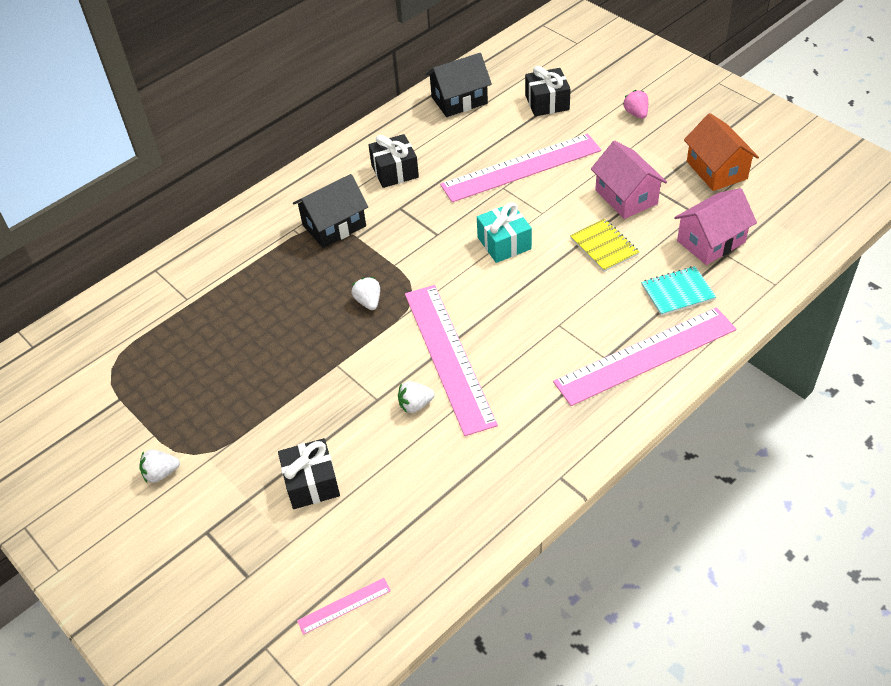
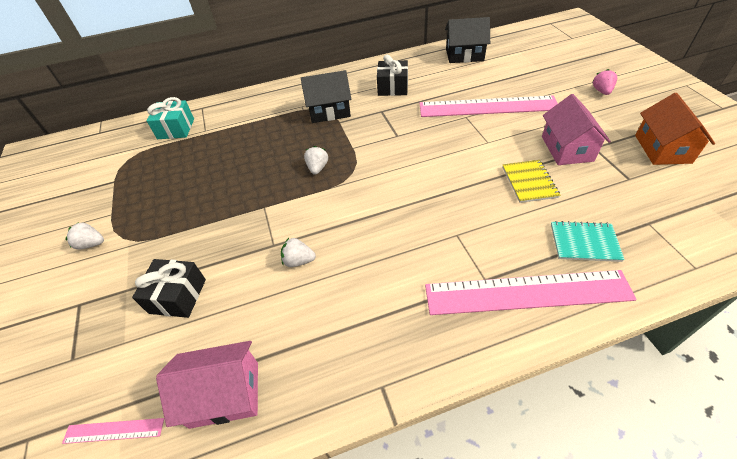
camera: 25 degrees right, 0 degrees up
(449, 357) = (350, 230): pink ruler -> none
(504, 243) = (445, 156): turquoise gift -> turquoise gift (176, 129)
(547, 102) = (530, 69): black gift -> none
(711, 241) = (636, 207): pink house -> pink house (225, 394)

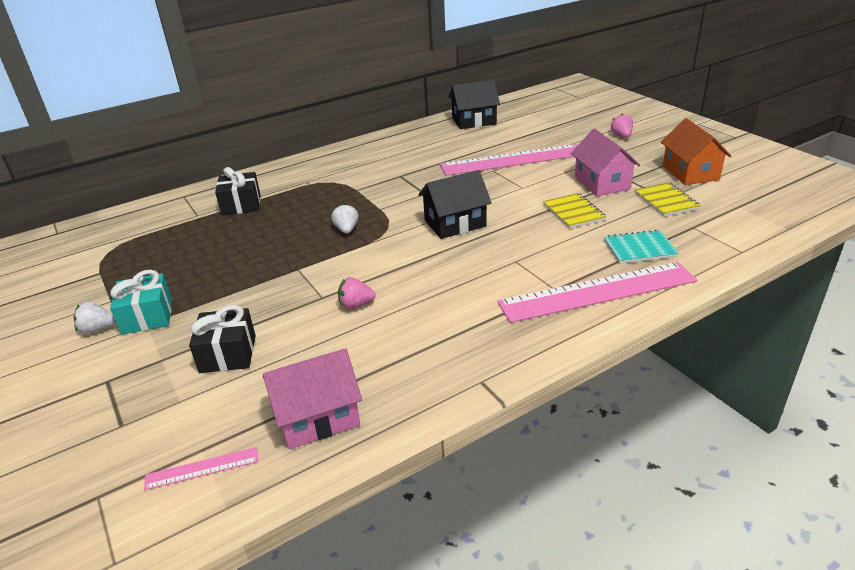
camera: 15 degrees left, 15 degrees down
(176, 129) = (159, 218): turquoise gift -> turquoise gift (147, 316)
(298, 261) = (356, 305): white strawberry -> pink strawberry
(329, 111) = (341, 182): black house -> black house (455, 223)
(392, 87) = (405, 155): black gift -> black gift (241, 205)
(628, 183) = (666, 201): none -> yellow notebook

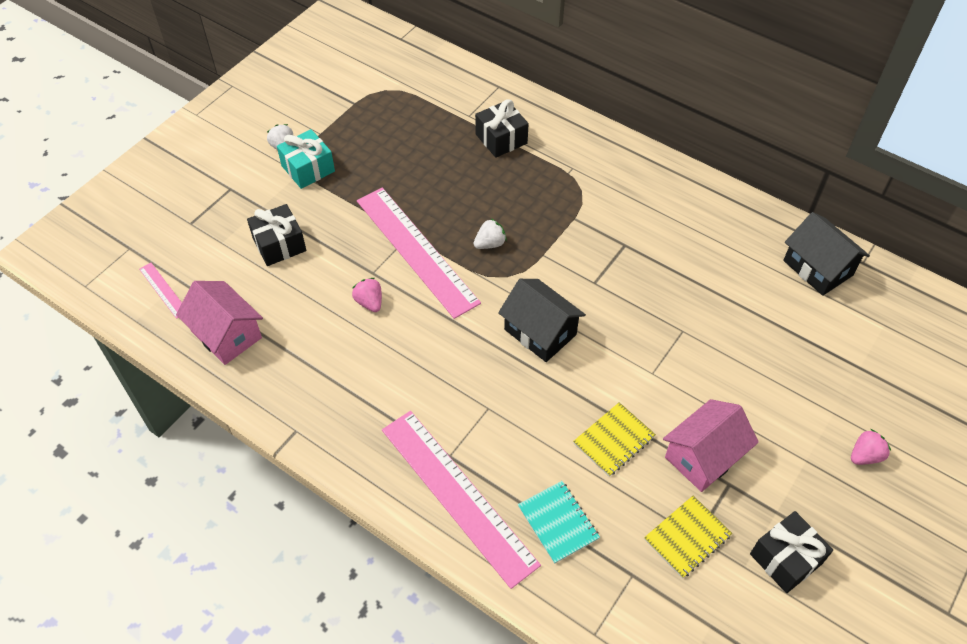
camera: 65 degrees right, 20 degrees up
(512, 160) = (721, 343): pink ruler -> pink ruler (416, 250)
(690, 172) = (785, 559): orange house -> black gift

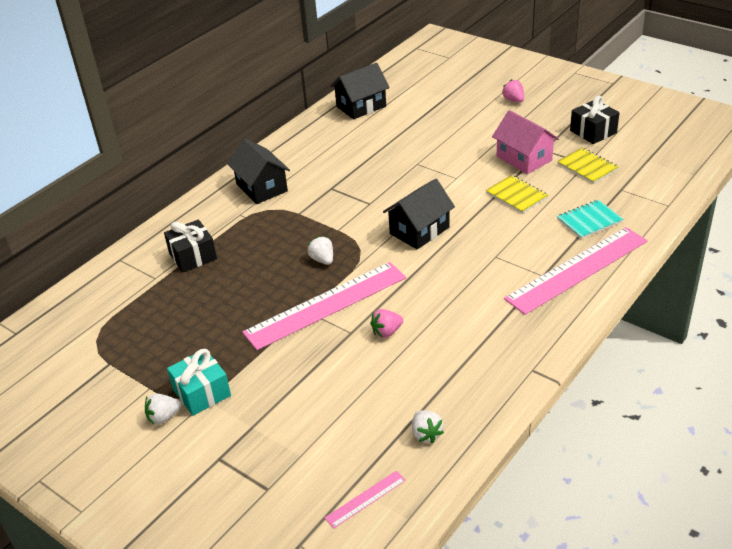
camera: 85 degrees left, 15 degrees down
(226, 334) = (426, 434): pink house -> white strawberry
(279, 244) = (308, 405): black gift -> none
(623, 181) = (262, 187): none -> black house

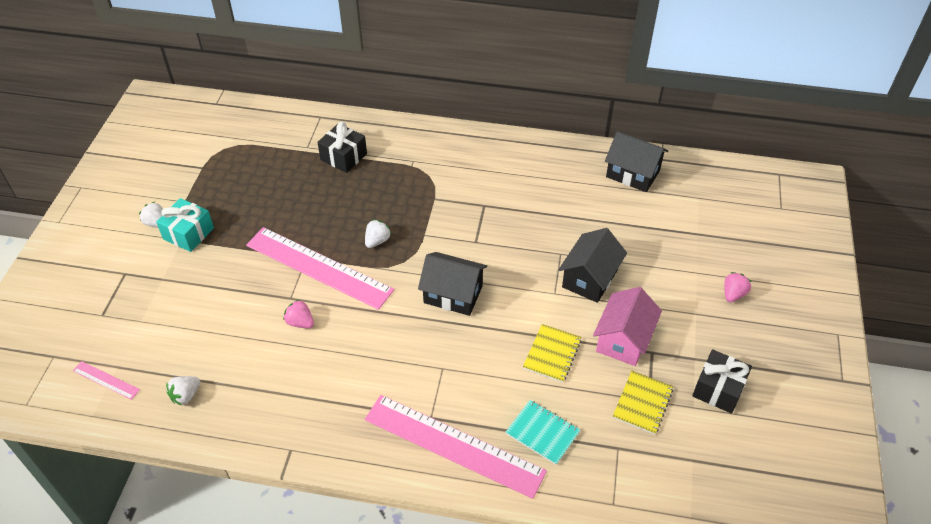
camera: 60 degrees right, 10 degrees up
(262, 187) = (458, 158): black house -> black house (590, 278)

